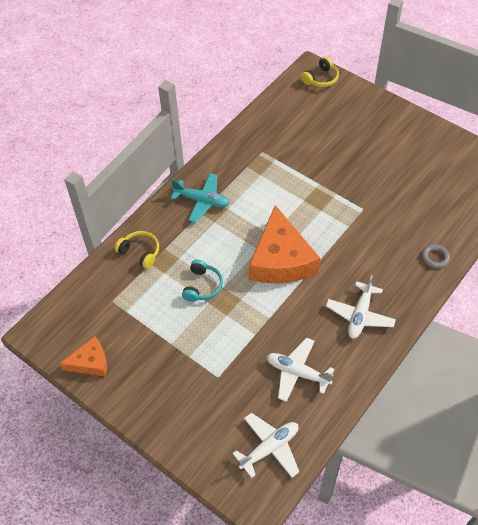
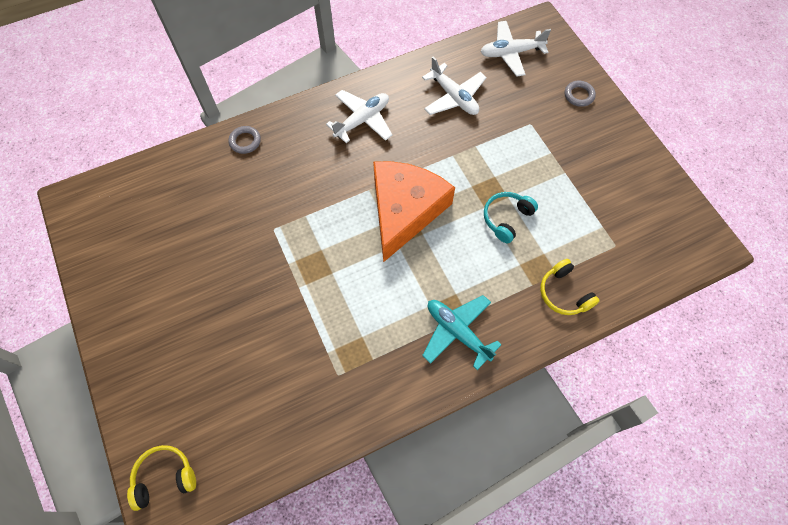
camera: 155 degrees left, 10 degrees up
(90, 362) = (656, 189): orange cheese -> none
(185, 428) = (579, 95): none -> grey ring

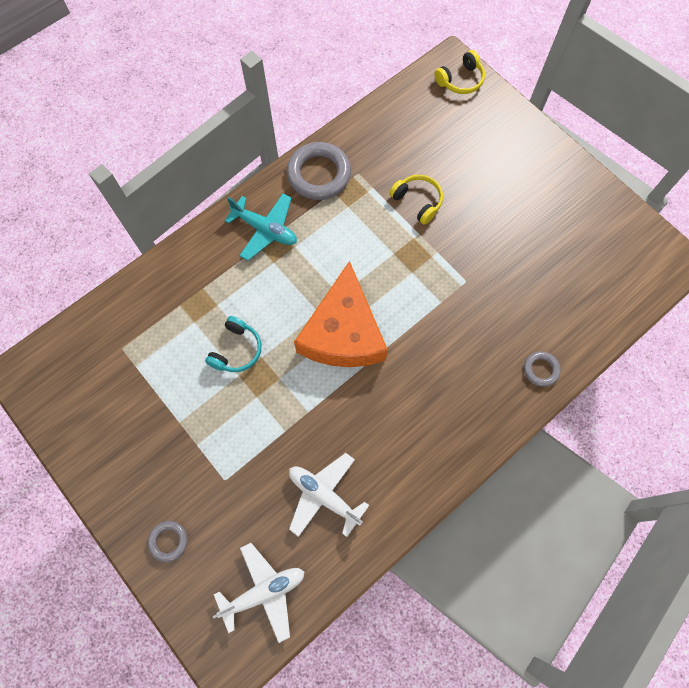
camera: 165 degrees right, 5 degrees up
(362, 120) = (423, 432): white plane -> none
(382, 385) = (319, 174): none -> grey ring
(564, 293) = (171, 287): yellow headphones -> yellow headphones (417, 201)

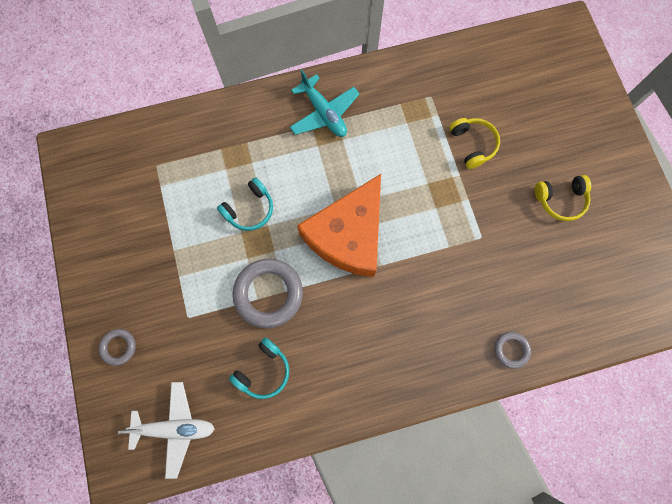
camera: 25 degrees right, 5 degrees up
(319, 174) = (395, 82): grey ring -> grey ring (268, 294)
(324, 496) = (263, 371): white plane -> turquoise headphones
(460, 80) = (569, 47): yellow headphones -> yellow headphones (560, 200)

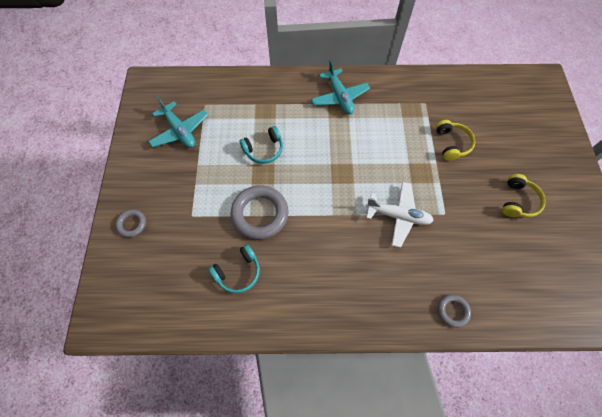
camera: 15 degrees right, 10 degrees down
(136, 210) = (180, 131): none -> turquoise plane
(175, 428) = (153, 298): white plane -> white plane (398, 216)
(348, 235) = (335, 186): orange cheese -> none
(560, 200) = (518, 201): yellow headphones -> yellow headphones turned 75 degrees counterclockwise

